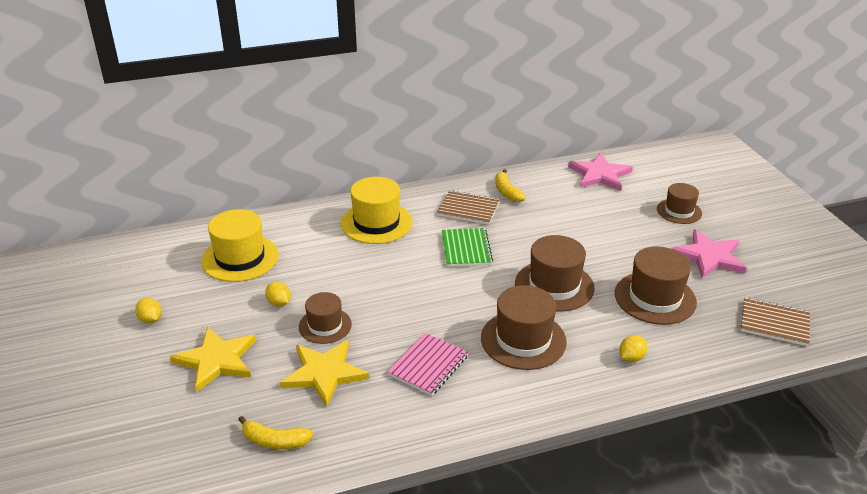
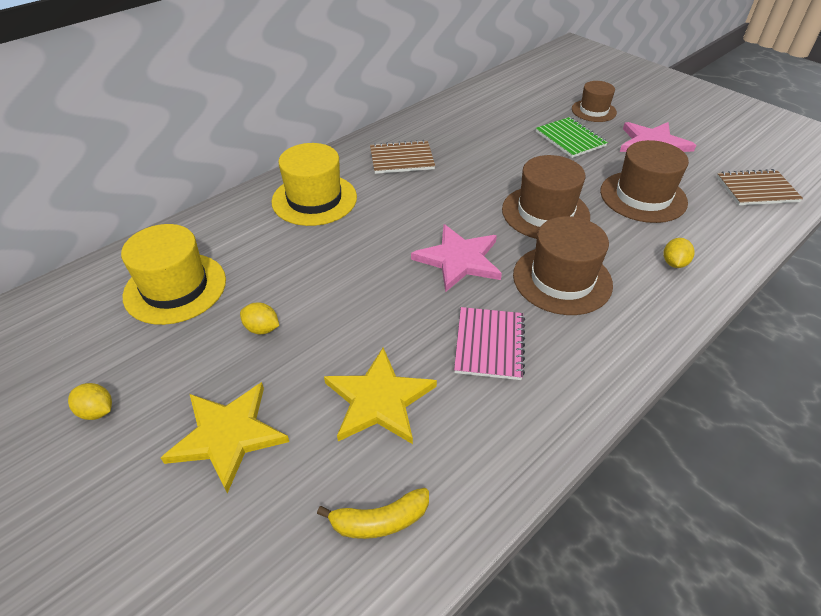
camera: 25 degrees left, 10 degrees up
(325, 325) = (338, 338): brown hat -> none
(466, 249) = (430, 200): green notebook -> green notebook (570, 139)
(507, 192) = (426, 132): yellow banana -> none
(600, 175) = (499, 95): pink star -> pink star (459, 260)

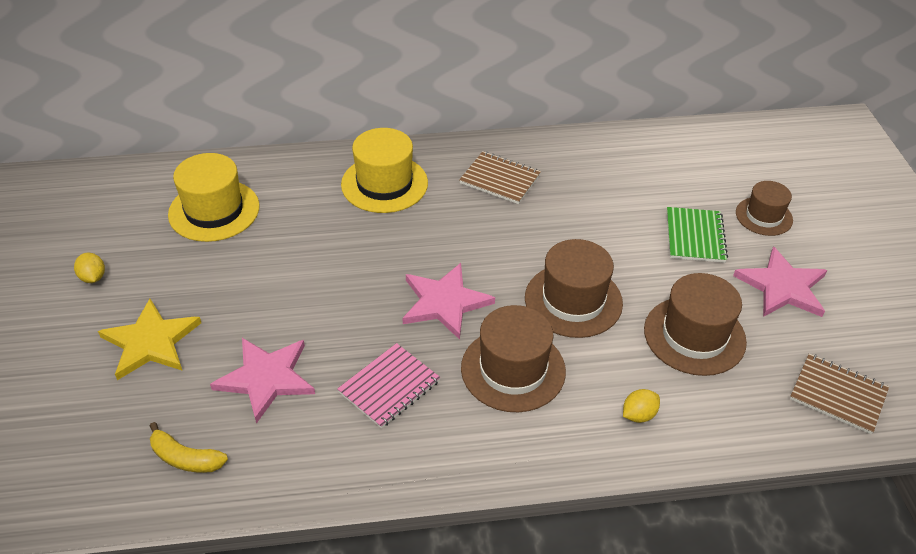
camera: 35 degrees right, 0 degrees up
(262, 329) = (241, 277): yellow lemon -> none
(379, 400) = (266, 378): yellow star -> pink star

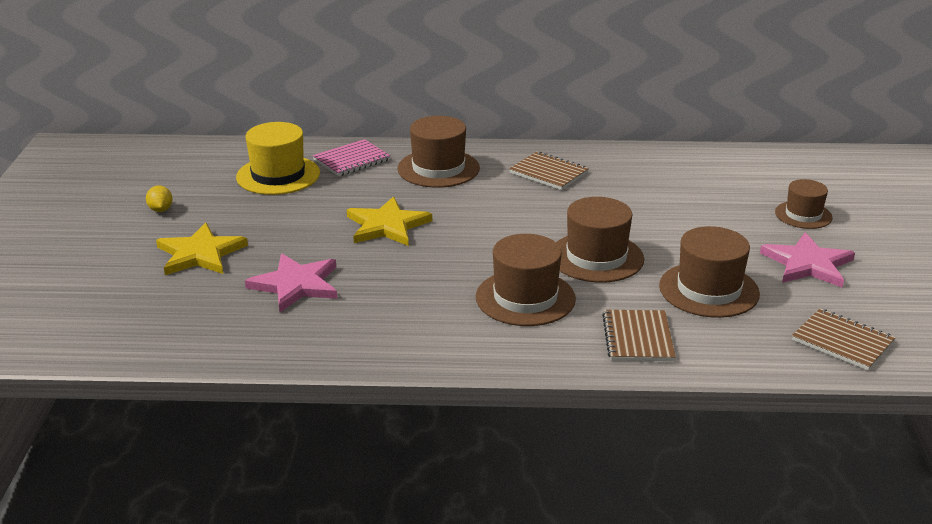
camera: 10 degrees right, 15 degrees down
(185, 458) = (211, 328): yellow banana -> none
(347, 276) = (387, 225): none -> yellow star
(384, 184) = (438, 168): yellow hat -> brown hat
(389, 387) = (406, 299): pink notebook -> pink notebook (352, 160)
(444, 302) = (473, 249): pink star -> none
(638, 415) = (638, 338): yellow lemon -> brown notebook
(695, 236) = (729, 223): green notebook -> none

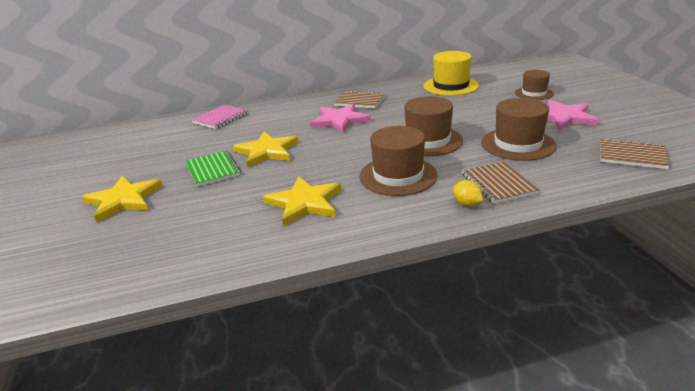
camera: 15 degrees left, 0 degrees up
(160, 210) = (81, 176): yellow lemon -> yellow lemon (467, 204)
(278, 175) = (169, 136): yellow hat -> yellow hat (451, 86)
(296, 285) = (214, 205): pink star -> pink star (340, 120)
(312, 237) = (213, 170): none -> green notebook
(397, 306) = (304, 203): none -> yellow star
(438, 168) = (284, 112): brown hat -> none

